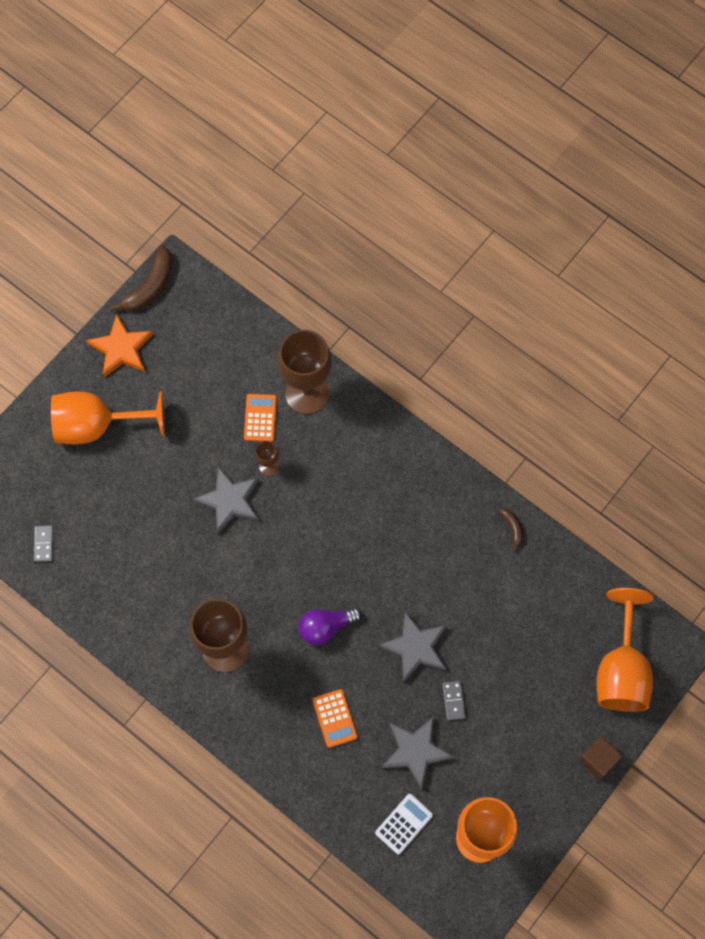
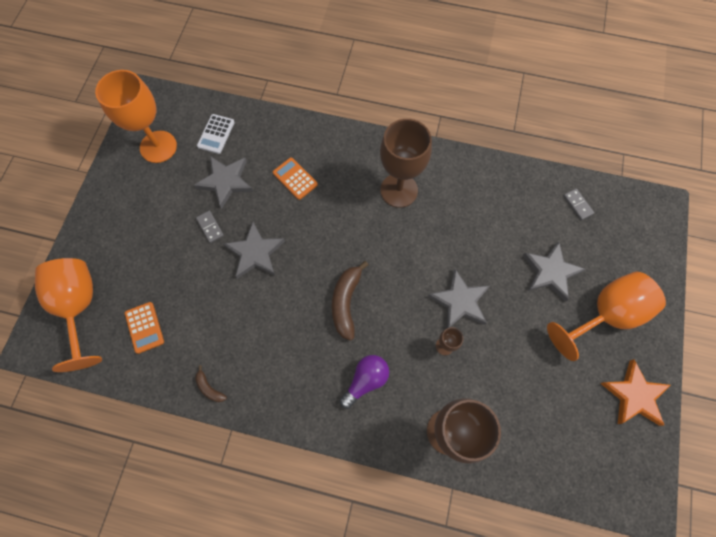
camera: 155 degrees right, 0 degrees up
(121, 488) = (550, 272): none -> grey star
(149, 286) = (654, 473): brown banana -> brown banana (346, 302)
(260, 418) = (476, 387): orange calculator -> orange calculator (144, 327)
(326, 627) = (332, 238): purple light bulb -> purple light bulb (366, 380)
(598, 760) = (83, 232): brown cube -> none

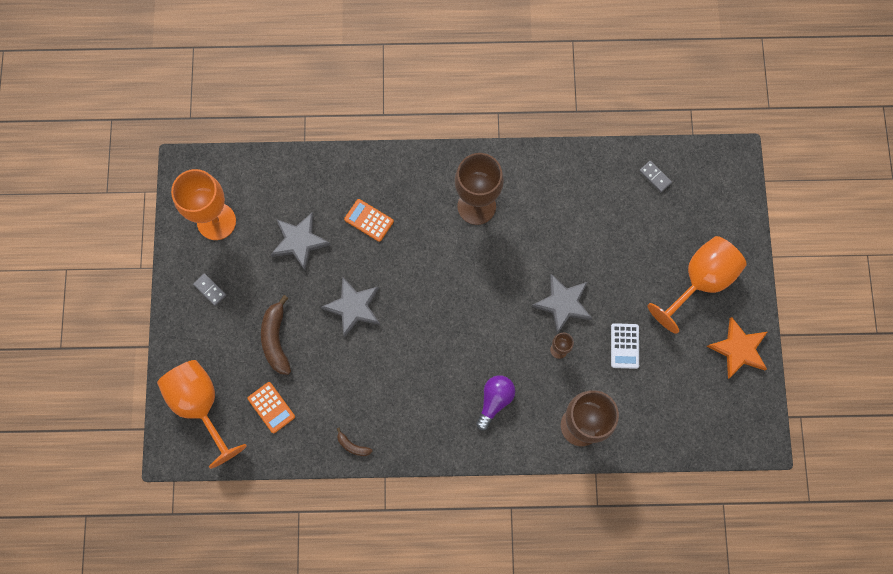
camera: 15 degrees left, 5 degrees up
(210, 227) = (300, 293): grey domino -> grey domino (210, 290)
(216, 134) = (272, 192): white calculator -> white calculator (624, 346)
(346, 302) = (456, 333): brown banana -> brown banana (276, 339)
(550, 272) = (642, 253): grey star -> none

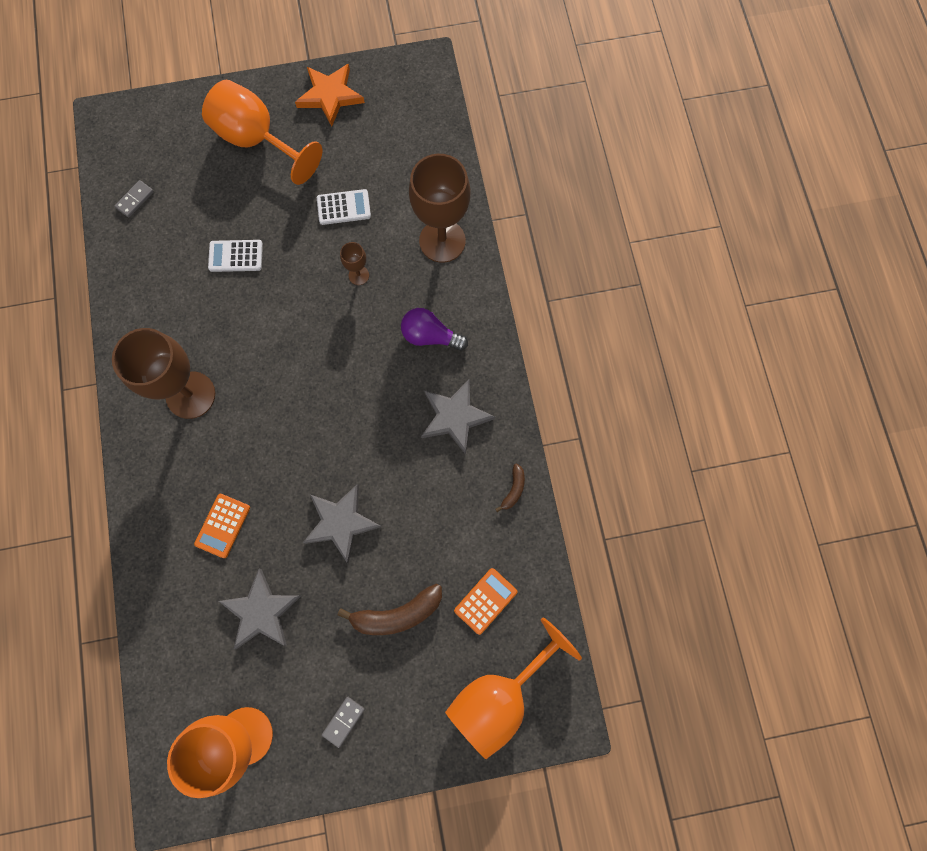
camera: 100 degrees left, 0 degrees up
(563, 304) = (303, 278): grey star -> grey star (455, 417)
(591, 252) = (236, 256): none -> white calculator

